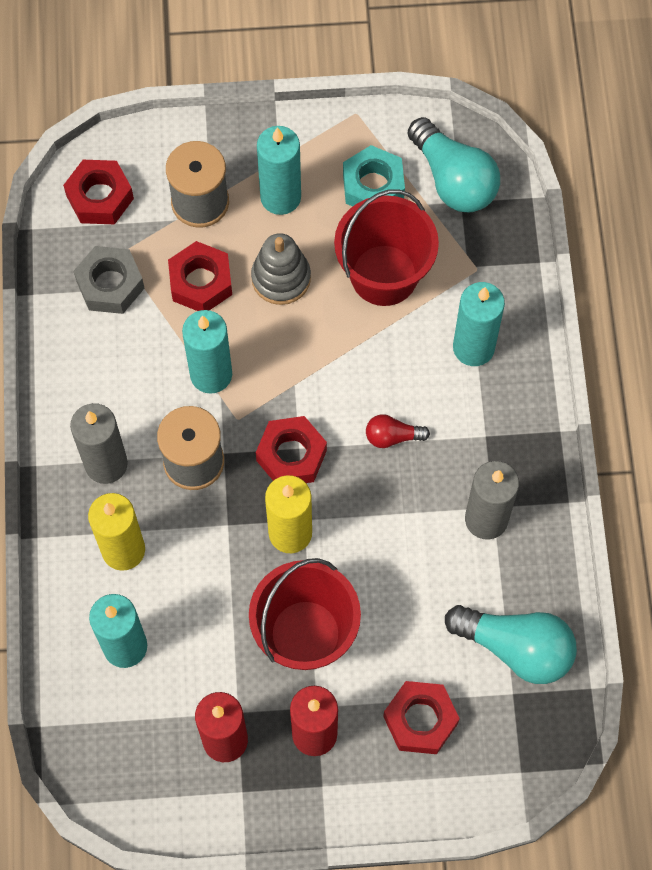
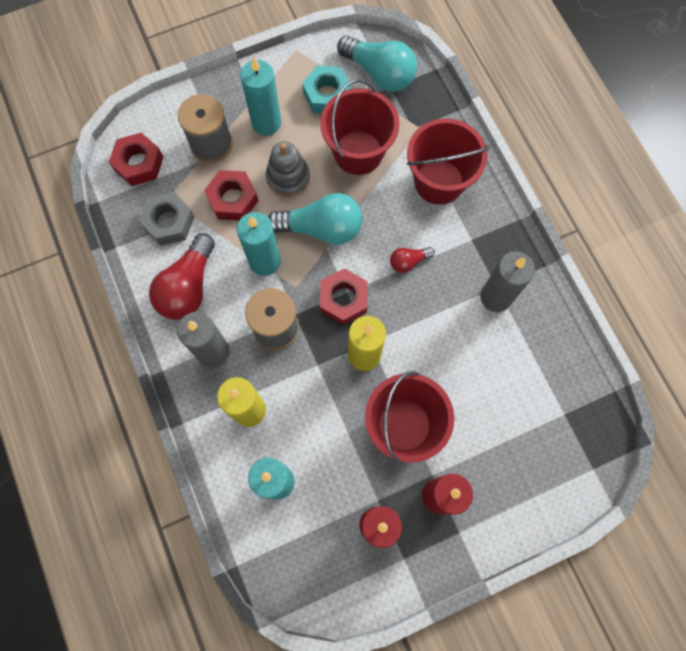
camera: 20 degrees left, 5 degrees up
(104, 374) = (188, 287): none -> red light bulb
(420, 720) = (509, 457): red nut -> none
(473, 347) = (439, 181): turquoise candle -> red bucket
(516, 648) = (553, 380): turquoise light bulb -> turquoise light bulb (321, 228)

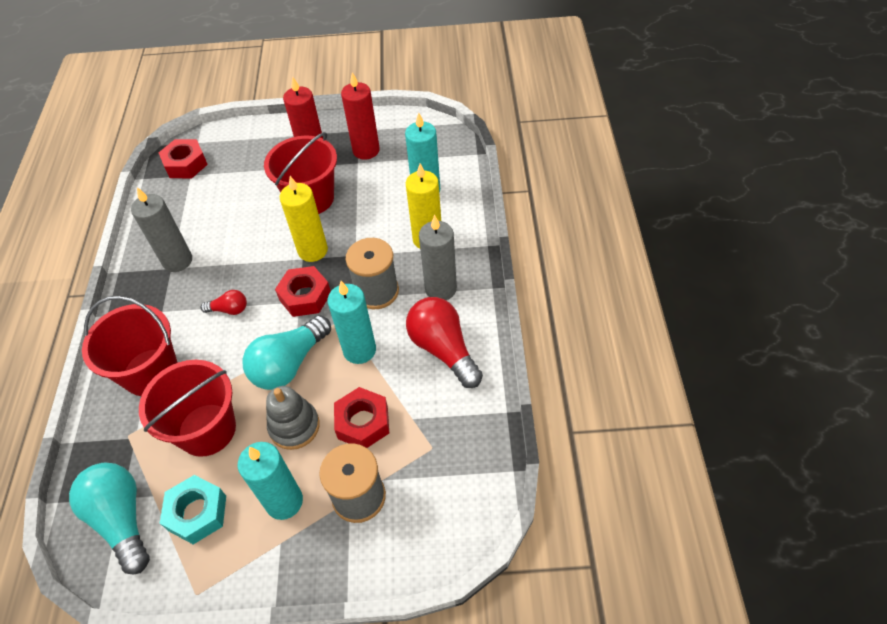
camera: 155 degrees left, 20 degrees down
(139, 163) = (452, 501): red nut -> red nut (186, 164)
(169, 222) = (440, 420): grey nut -> none
(188, 287) = (443, 349): red light bulb -> red light bulb turned 75 degrees counterclockwise
(321, 228) = (289, 364): turquoise light bulb -> turquoise light bulb turned 75 degrees counterclockwise

